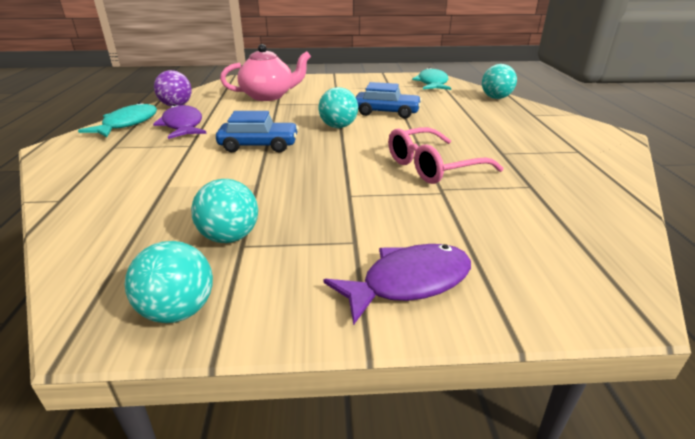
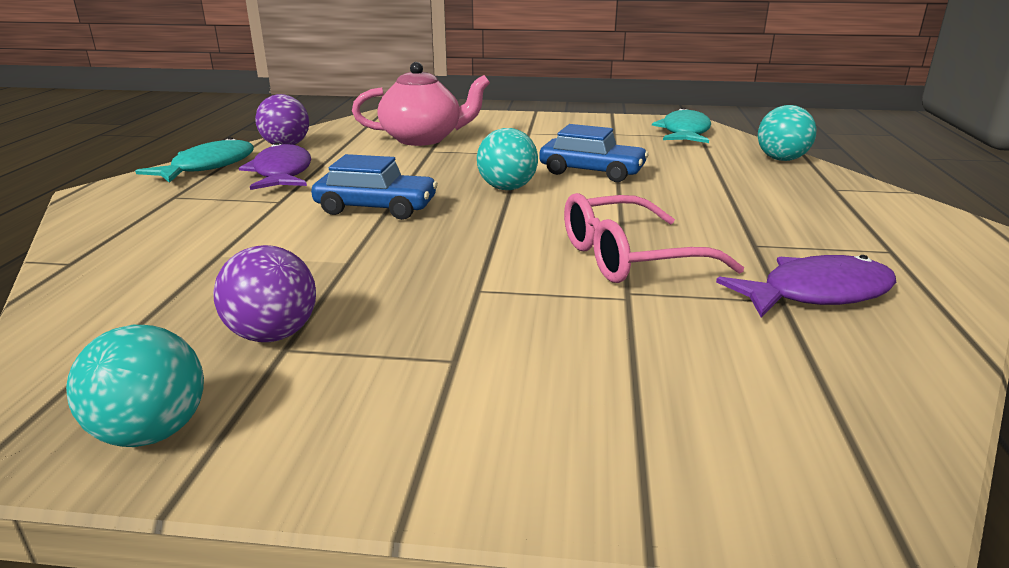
camera: 10 degrees right, 5 degrees down
(230, 237) = (273, 335): turquoise ball -> purple ball
(408, 282) = (511, 431): purple fish -> purple fish (816, 294)

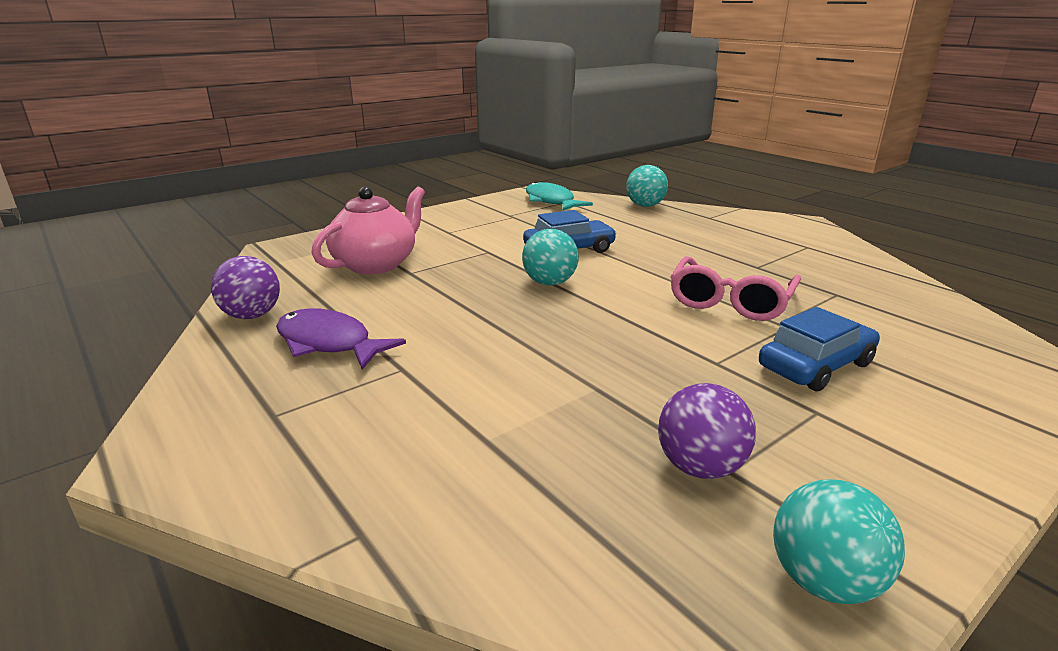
camera: 45 degrees left, 0 degrees up
(208, 167) = (221, 370): turquoise fish -> none
(376, 207) = (500, 337): blue car -> blue car (815, 365)
(816, 294) = (839, 284): purple fish -> none

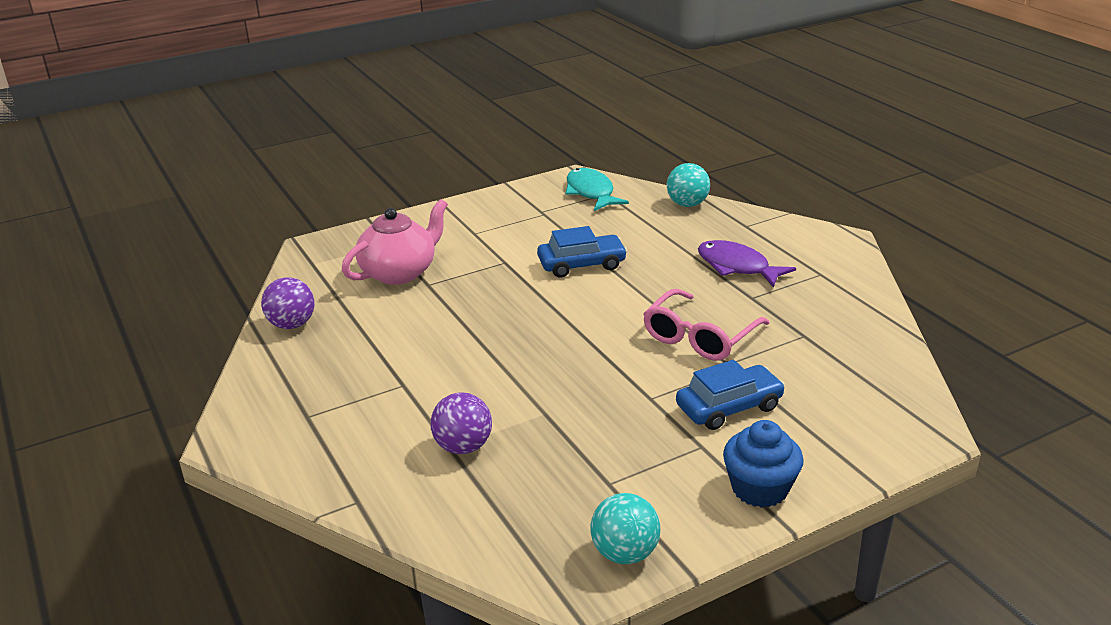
camera: 10 degrees right, 5 degrees up
(329, 343) = (350, 357): purple fish -> purple fish (737, 267)
(549, 283) = (548, 305): turquoise ball -> none
(700, 467) = (589, 479): purple ball -> purple ball (463, 447)
(934, 459) = (759, 488): none -> blue cupcake

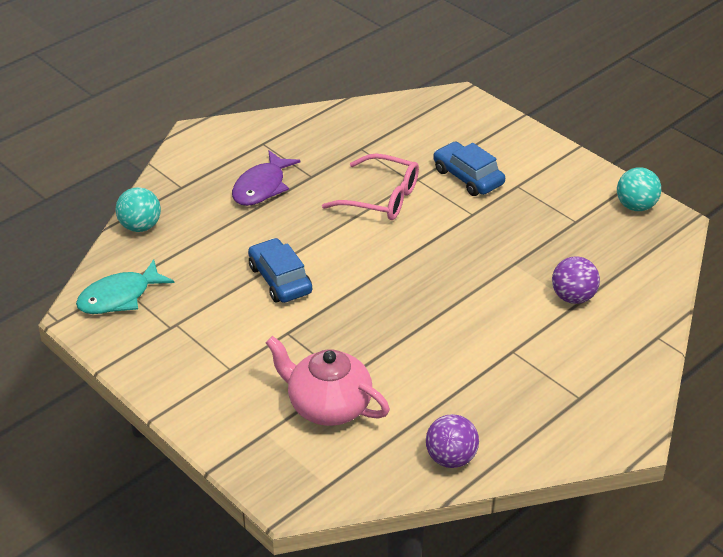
camera: 105 degrees left, 10 degrees up
(759, 488) = (548, 159): blue cupcake -> none

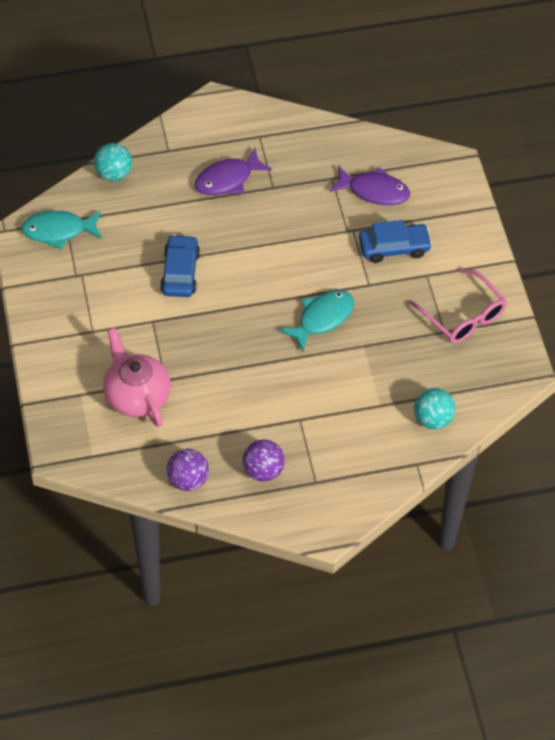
camera: 30 degrees right, 15 degrees up
(381, 198) = (311, 235): pink glasses -> pink glasses (463, 316)
(409, 143) = (374, 191): none -> purple fish
(454, 258) = (322, 318): none -> turquoise fish
(468, 177) = (394, 247): blue car -> blue car turned 90 degrees clockwise
(573, 297) = (383, 398): purple ball -> purple ball (263, 470)
(636, 206) = (505, 341): turquoise ball -> turquoise ball (433, 419)

